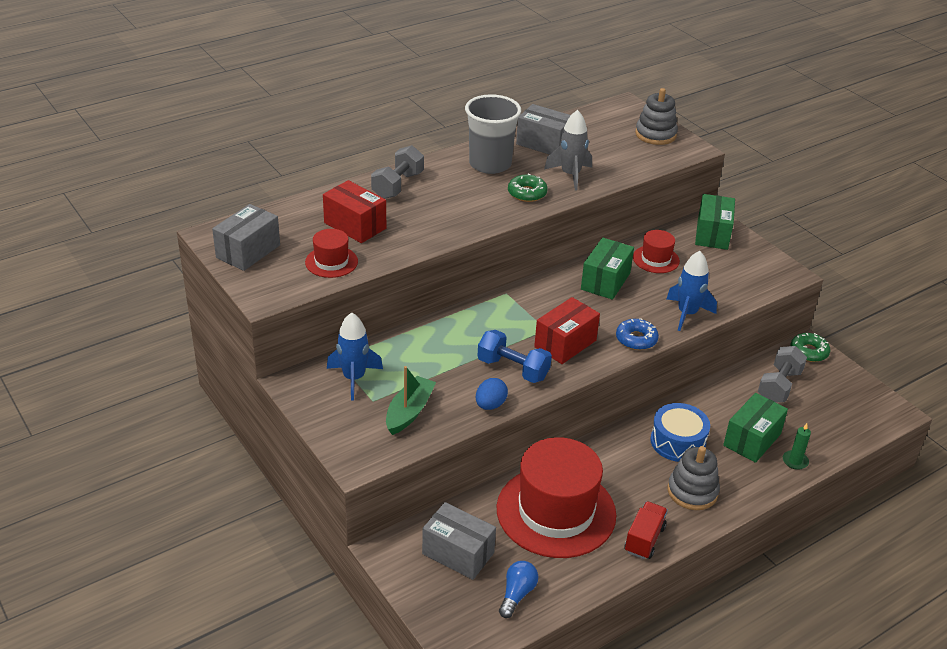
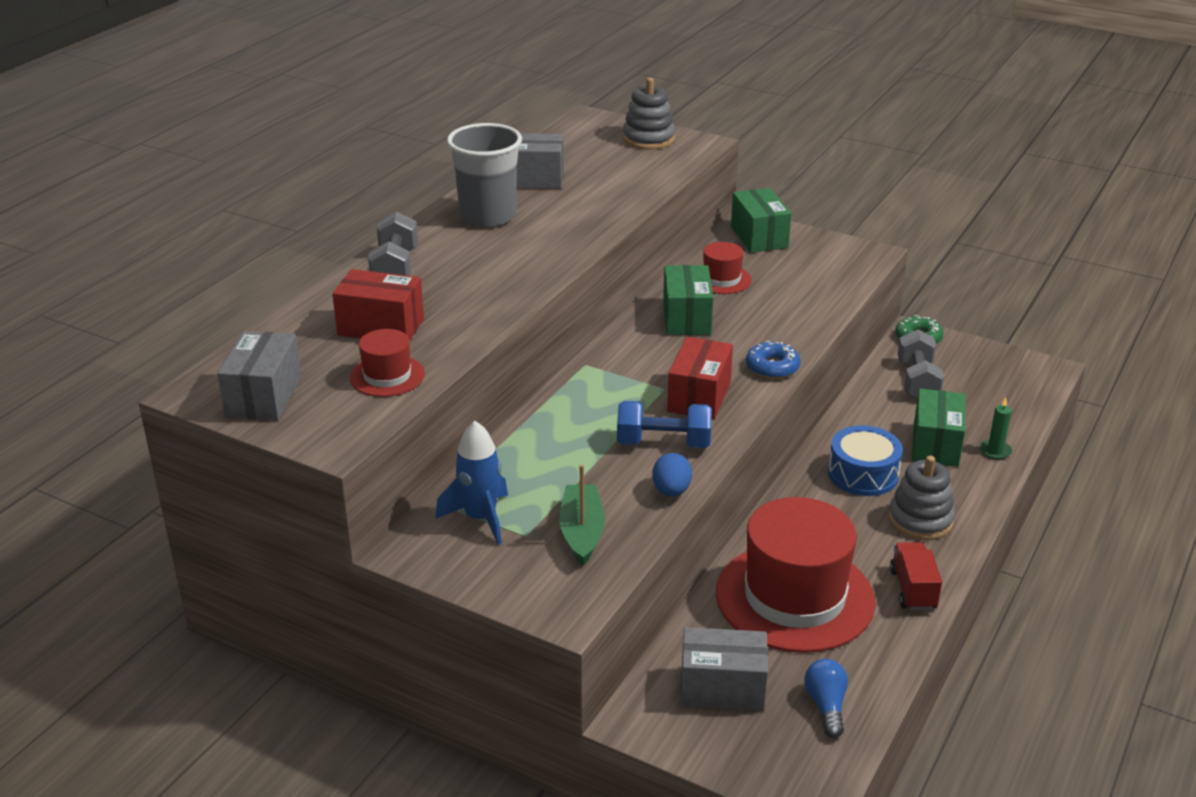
camera: 25 degrees left, 5 degrees down
(527, 193) = (560, 235): green donut -> none
(570, 175) = (592, 203): grey rocket -> none
(687, 314) = (803, 324): blue rocket -> none

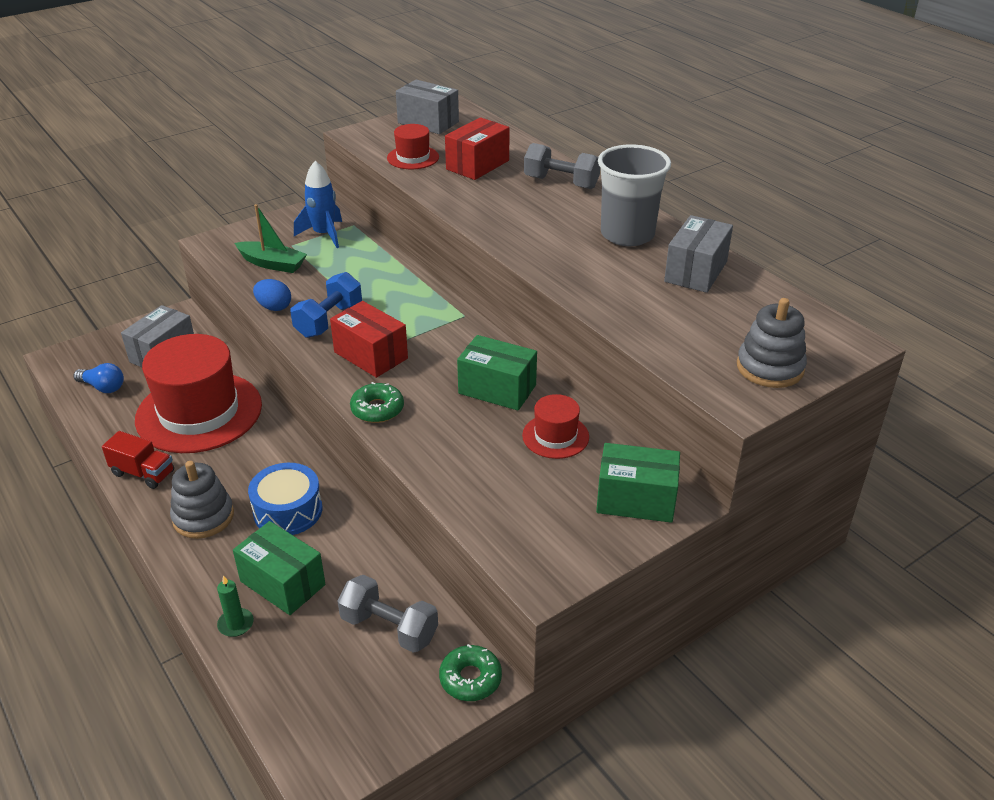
camera: 115 degrees right, 5 degrees up
(772, 367) = (377, 409): blue donut -> green donut

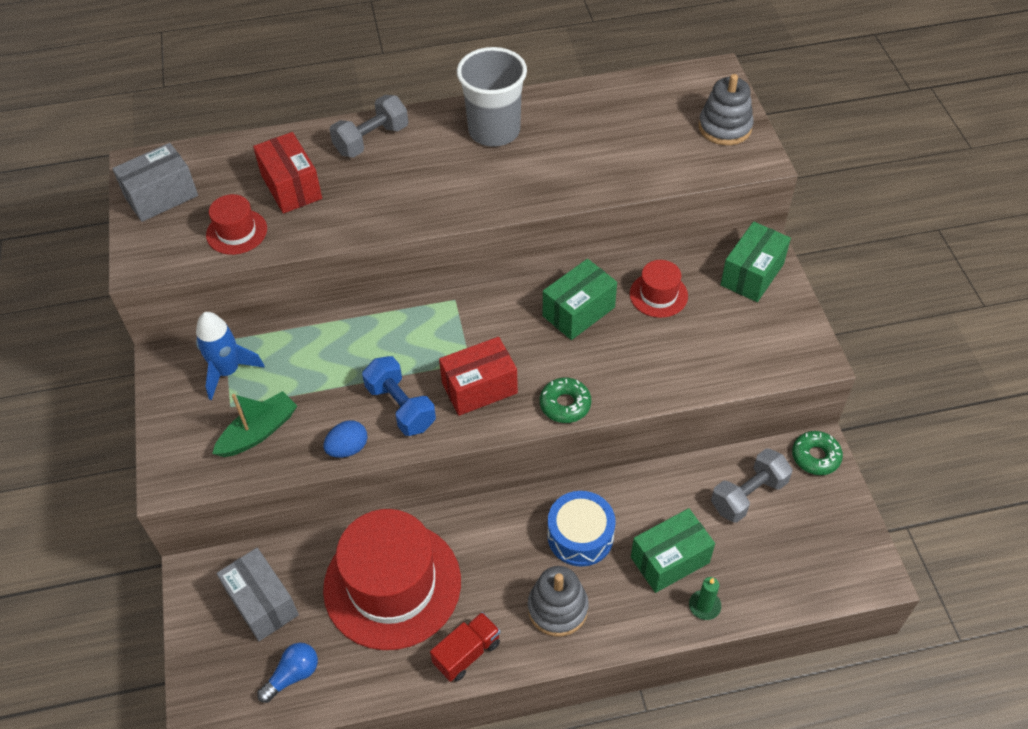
camera: 65 degrees left, 15 degrees up
(695, 271) = (576, 113): grey box -> none

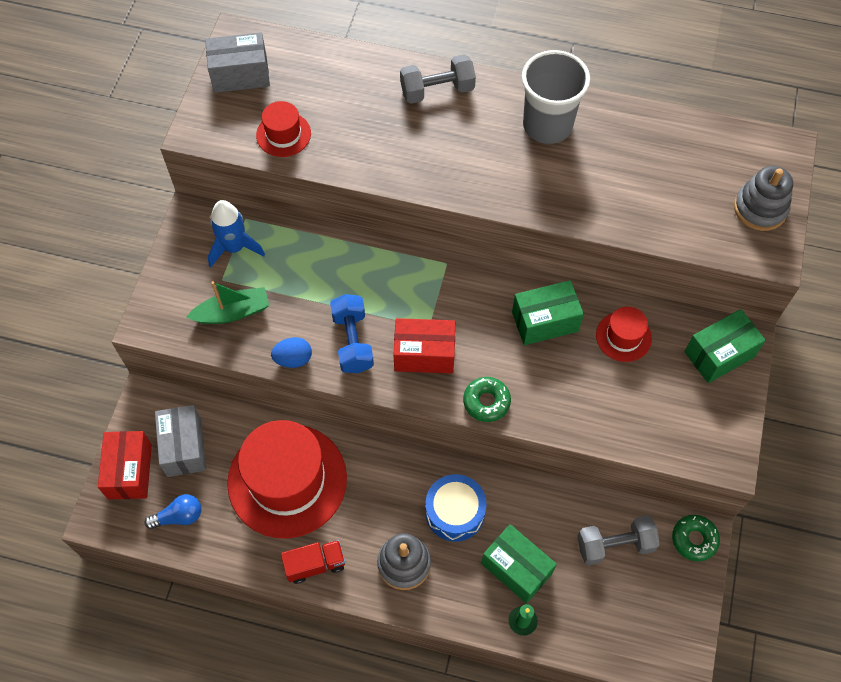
camera: 25 degrees right, 10 degrees up
(291, 187) = (348, 109): red box -> red box (130, 471)
(670, 560) = (516, 568): green box -> green box turned 45 degrees clockwise

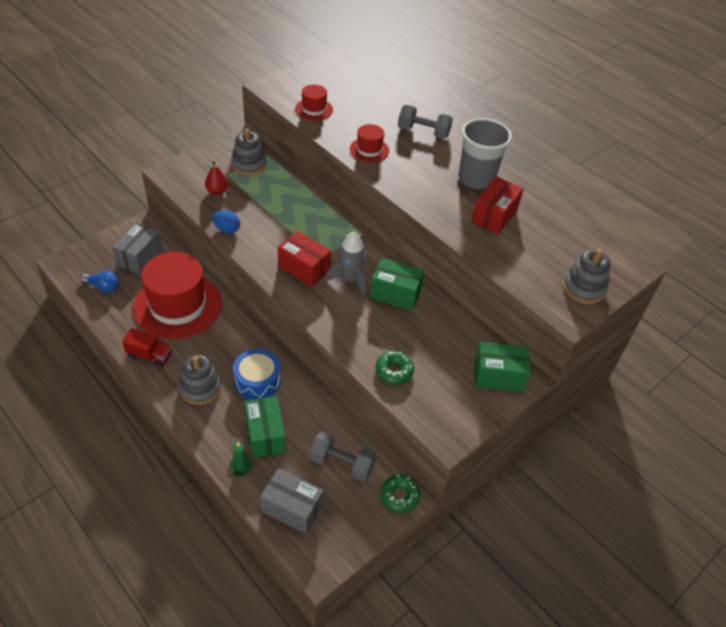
camera: 30 degrees right, 15 degrees down
(130, 471) = (101, 251): red box -> red box (494, 216)
(233, 312) = (217, 191): green boat -> red pear
(234, 247) = (249, 164): blue rocket -> grey stacking toy
(240, 74) = (318, 75): grey box -> grey box (292, 508)
(352, 341) = (268, 240): blue dumbbell -> none
(484, 335) = (350, 280): none -> grey rocket
(486, 402) = (317, 312): green donut -> green donut (394, 371)
(623, 336) = (440, 330): red hat -> red hat (369, 150)

